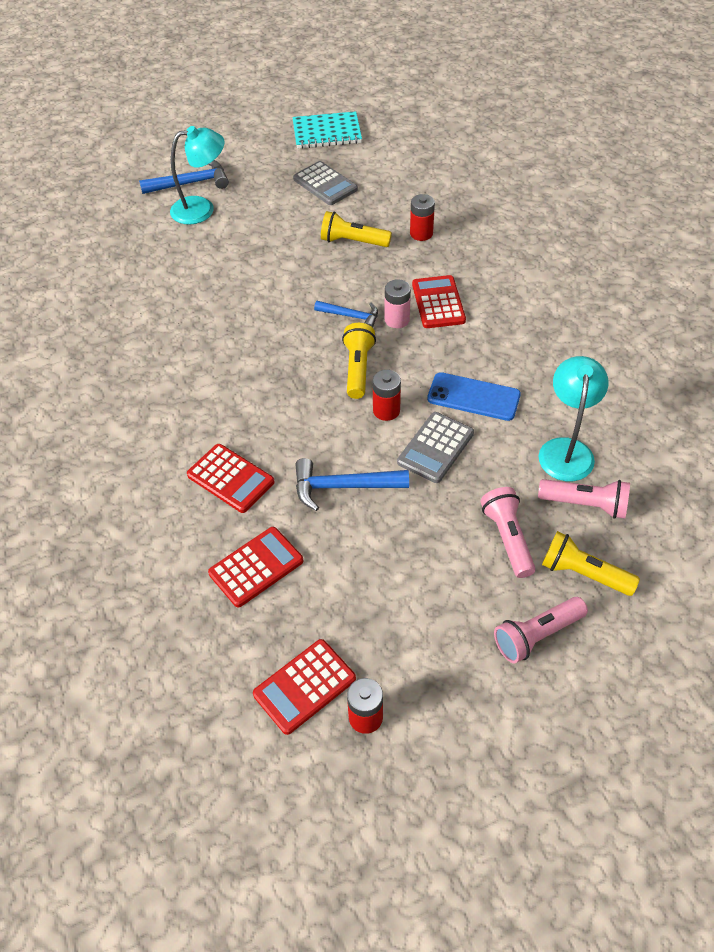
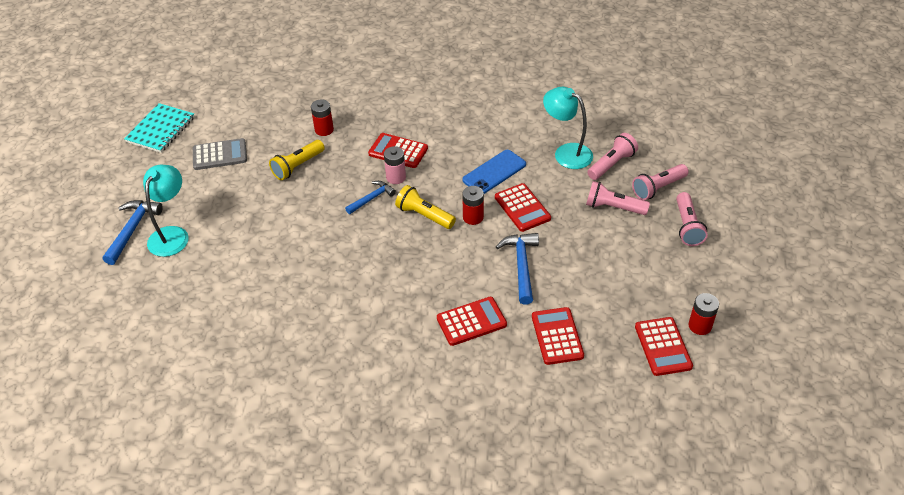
camera: 60 degrees left, 5 degrees down
(343, 487) = (521, 265): blue hammer -> blue hammer turned 150 degrees clockwise
(435, 448) = (522, 208): grey calculator -> red calculator
(583, 573) = (658, 188): yellow flashlight -> pink flashlight

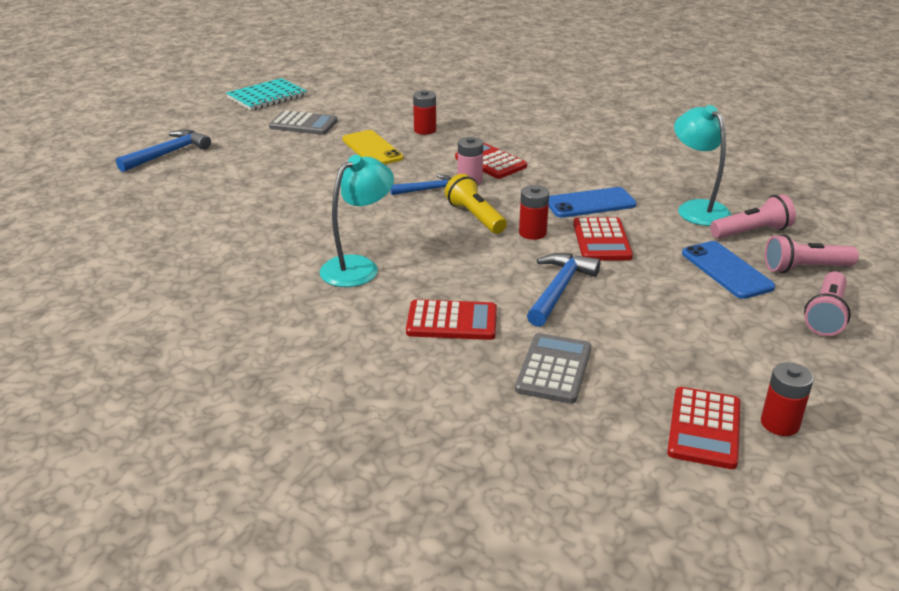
camera: 25 degrees right, 15 degrees down
(172, 234) = (200, 166): turquoise lamp -> turquoise lamp (358, 266)
(297, 166) = (372, 149): yellow flashlight -> yellow phone
(557, 336) = (553, 369): red calculator -> grey calculator
(613, 207) = (726, 270): pink flashlight -> blue phone

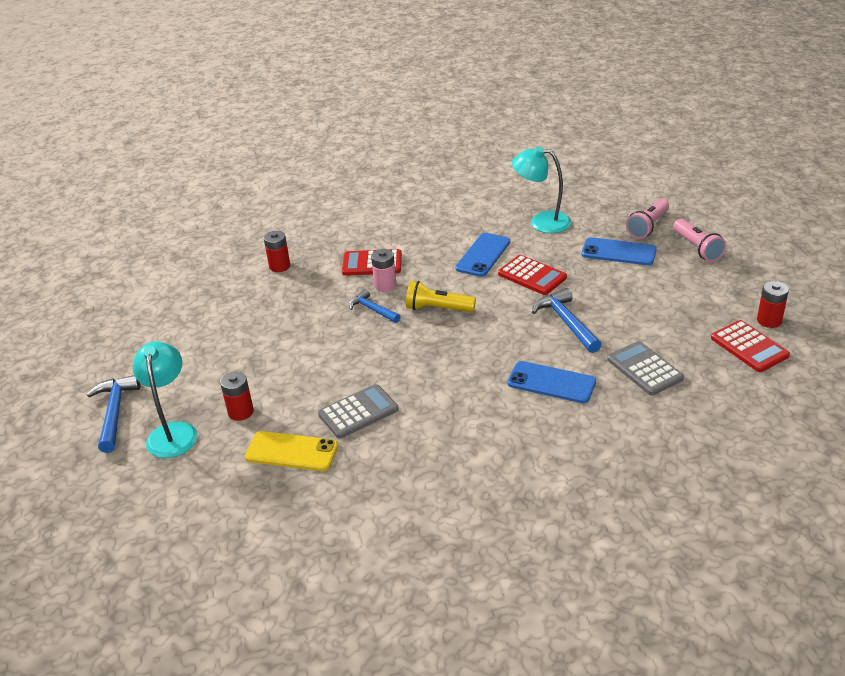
camera: 45 degrees left, 5 degrees up
(267, 97) = (90, 313): turquoise notebook -> none
(303, 124) = (176, 317): grey calculator -> grey calculator (358, 412)
(358, 266) = (436, 391): turquoise lamp -> turquoise lamp (173, 432)
(372, 149) = (272, 304): yellow phone -> yellow phone (291, 452)
(428, 190) = (372, 309): blue hammer -> blue hammer turned 75 degrees counterclockwise
(452, 321) = (551, 382): red calculator -> blue phone
(532, 233) = (489, 297): red battery -> red battery (241, 412)
(751, 232) = (591, 219): pink flashlight -> none

